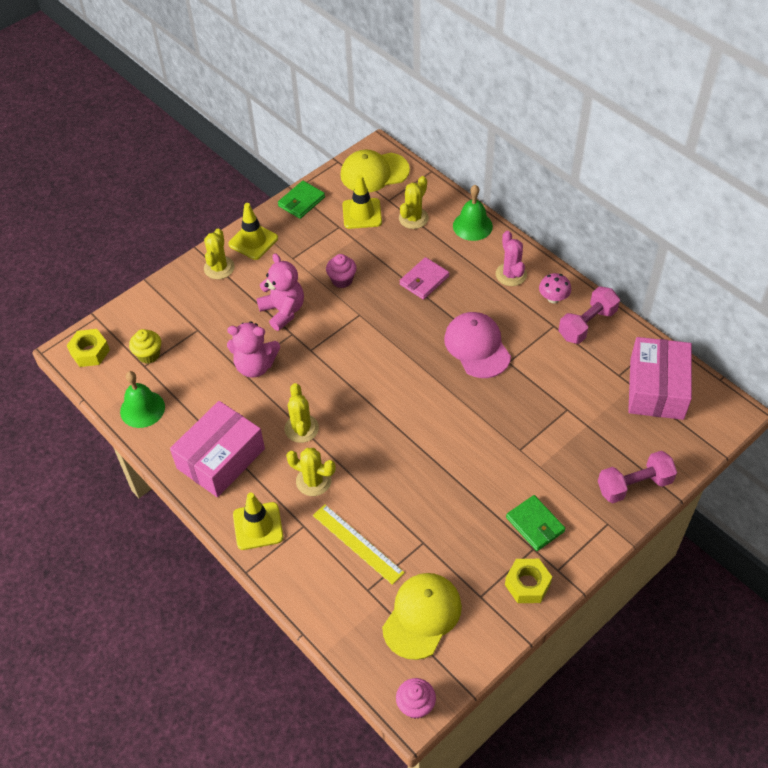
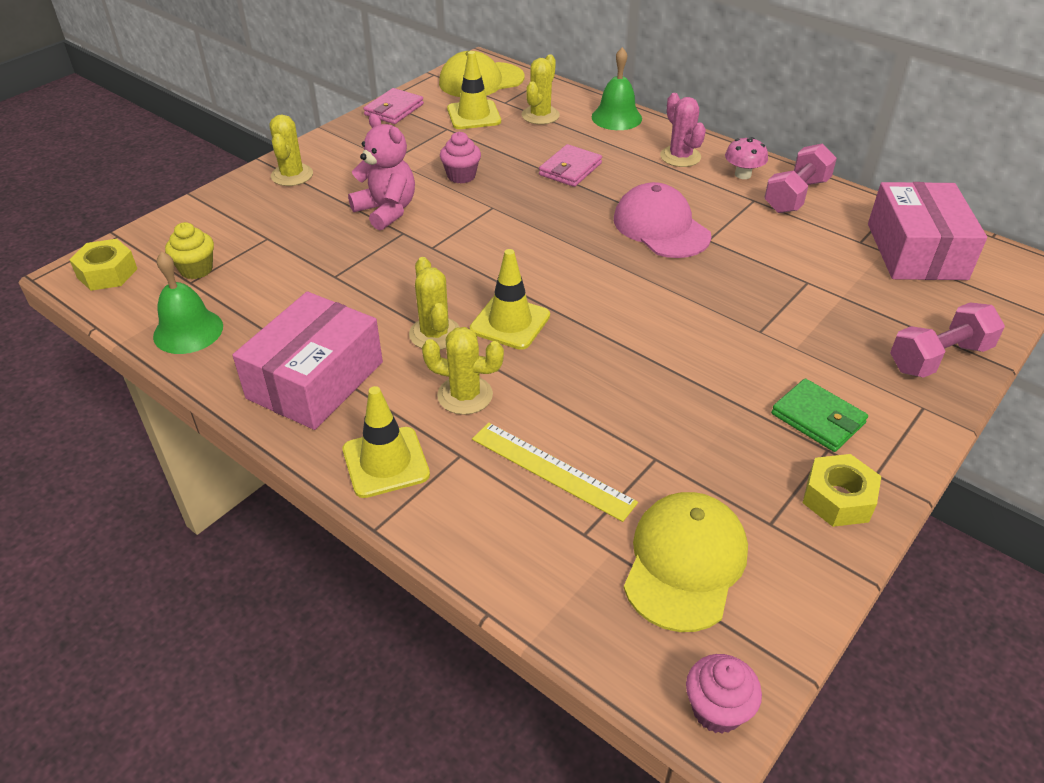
camera: 10 degrees left, 10 degrees down
(253, 241) = (336, 148): yellow traffic cone -> yellow traffic cone (510, 322)
(255, 366) = (355, 270): pink teddy bear -> none
(301, 202) = (394, 110): green wallet -> pink wallet

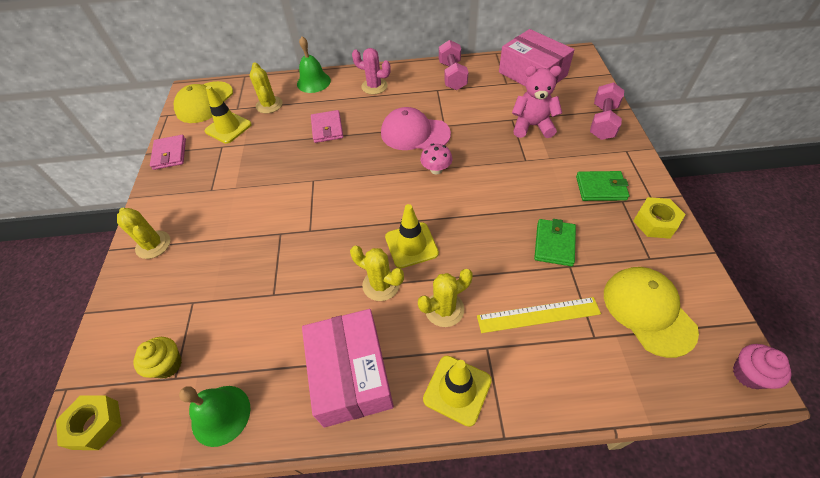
camera: 40 degrees left, 10 degrees up
(386, 211) = (251, 226): pink teddy bear -> pink teddy bear (532, 126)
(461, 176) = (270, 172): pink cupcake -> none
(668, 427) = (554, 244): none -> green wallet
(743, 174) = (415, 79): pink mushroom -> pink mushroom (436, 169)

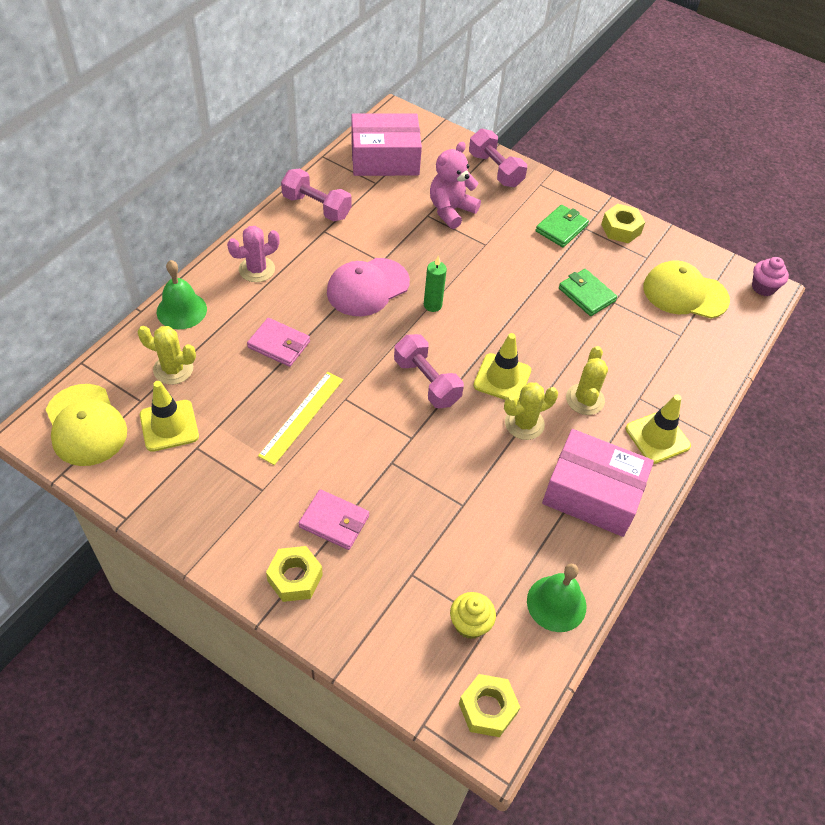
camera: 60 degrees left, 0 degrees up
(153, 245) = (295, 578): yellow cactus -> yellow nut
(170, 154) = (150, 502): pink wallet -> pink wallet (334, 521)
(365, 208) = (426, 382): none -> pink dumbbell
(436, 169) = (432, 305): pink mushroom -> green candle
(538, 315) = (638, 350): yellow ruler -> yellow ruler (302, 417)

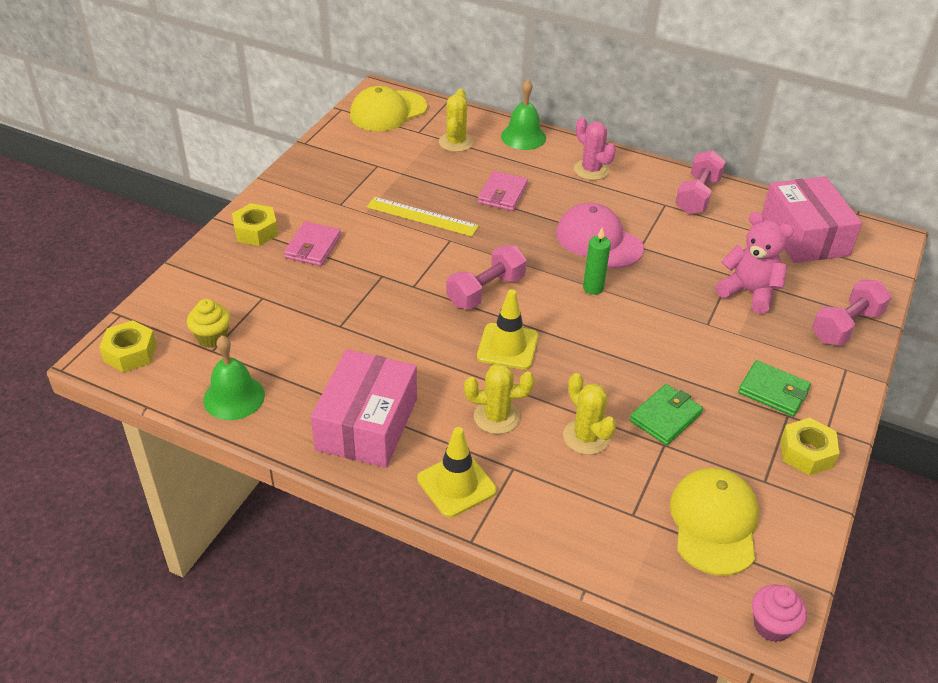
camera: 85 degrees right, 10 degrees down
(169, 426) = (396, 149): yellow traffic cone -> none
(524, 423) = (449, 366): yellow cactus -> yellow cactus (586, 437)

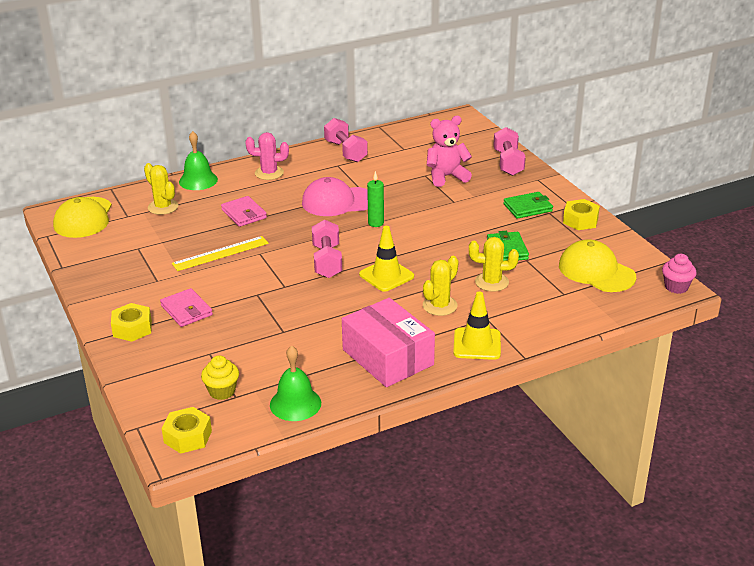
camera: 50 degrees left, 10 degrees down
(804, 235) = (425, 138): pink box -> none

